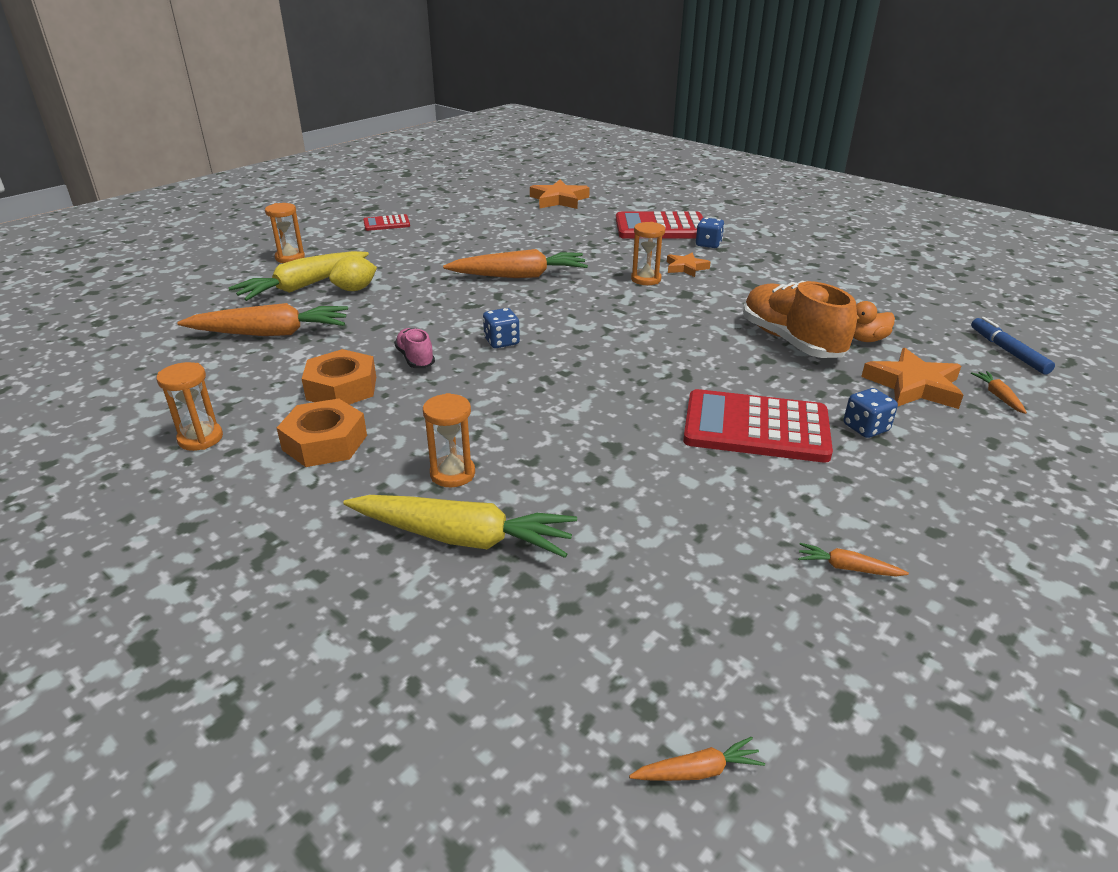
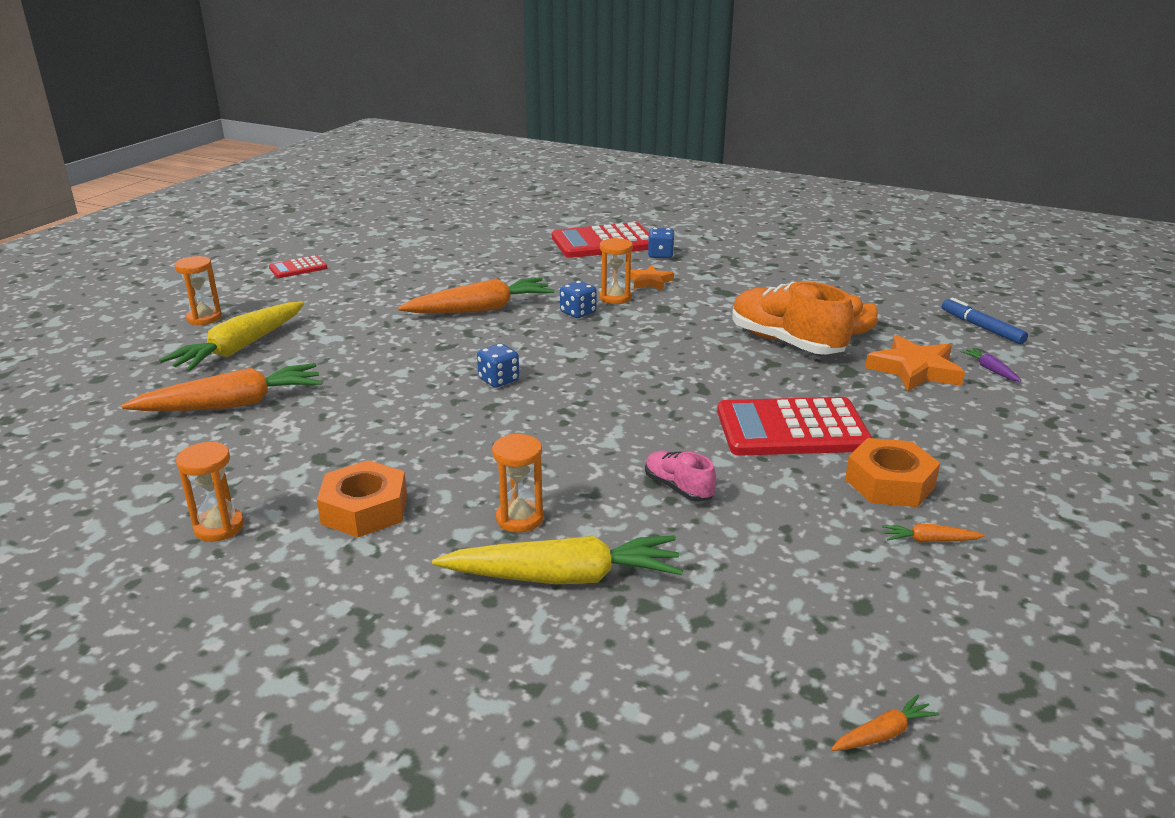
camera: 15 degrees left, 5 degrees down
(341, 388) = (350, 451): orange nut -> orange nut (889, 483)
(355, 289) = (304, 344): yellow lemon -> none
(415, 359) = (415, 409): pink shoe -> pink shoe (678, 488)
(559, 200) = (480, 223): orange star -> none
(865, 428) = (890, 415): blue dice -> blue dice (578, 313)
(998, 396) = (990, 370): orange carrot -> purple carrot

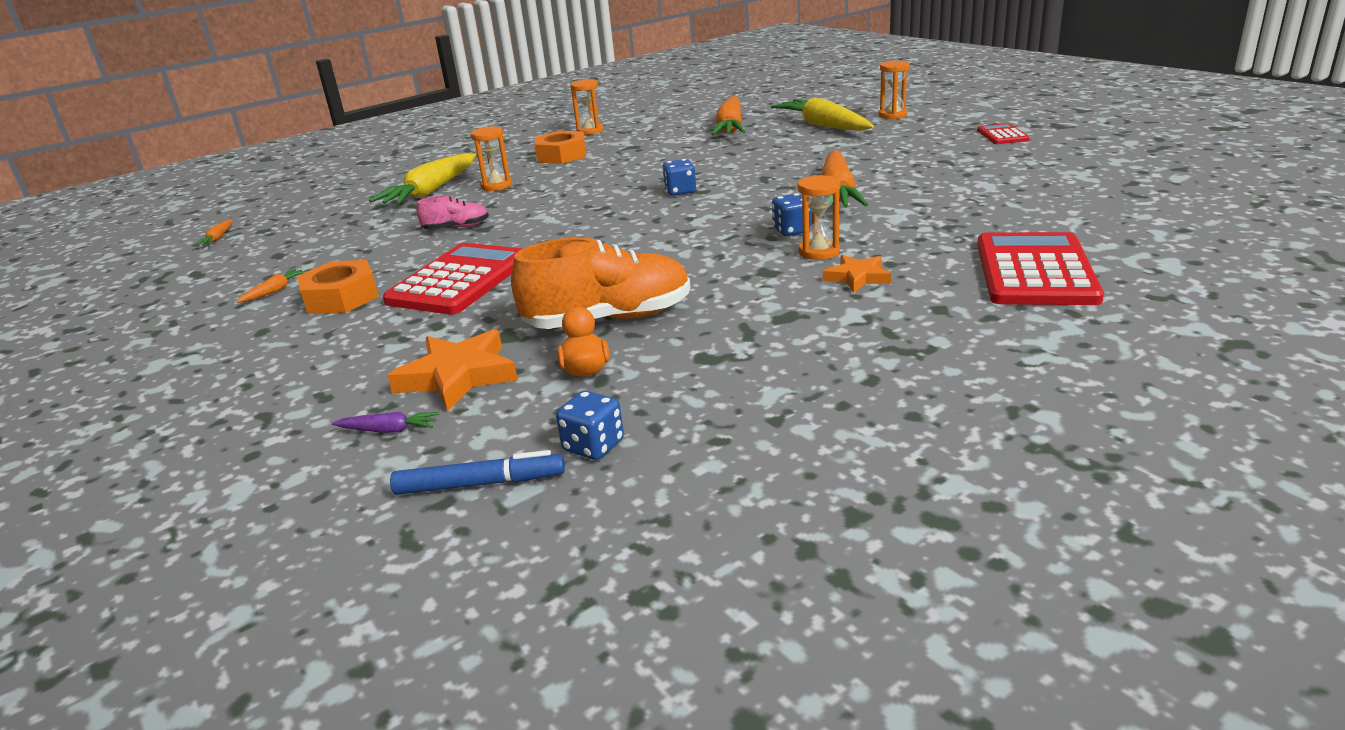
camera: 120 degrees right, 0 degrees up
(660, 255) = (959, 300): blue dice -> blue dice (593, 446)

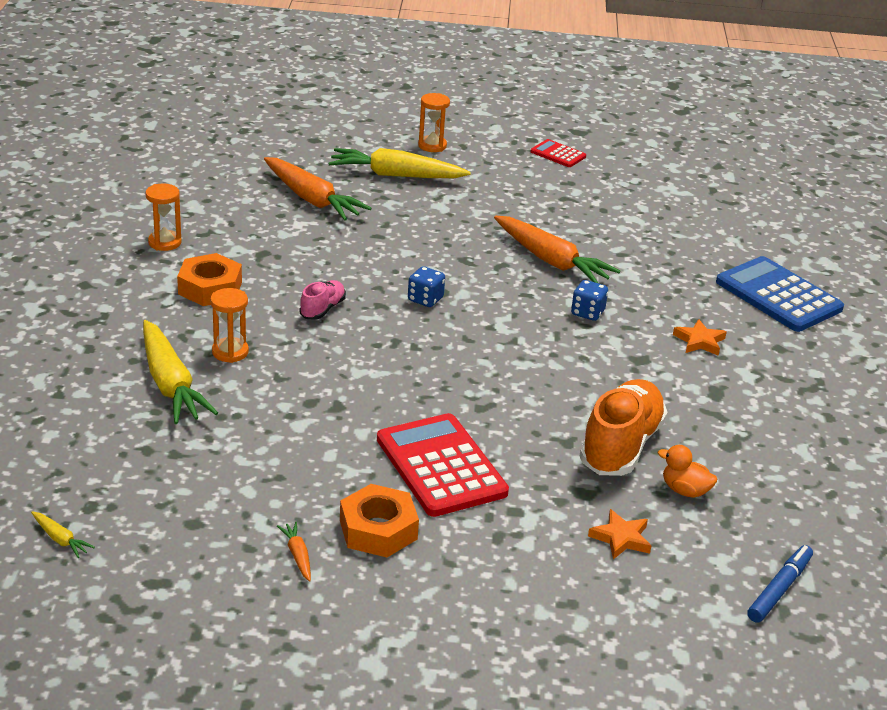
camera: 55 degrees left, 5 degrees up
(218, 238) = (60, 539): orange carrot -> yellow carrot
(388, 430) = (664, 595): purple carrot -> none
(456, 228) = (308, 416): pink shoe -> pink shoe (322, 309)
(458, 376) = (621, 538): orange star -> orange star, size x0.61
(593, 446) = (785, 533): blue dice -> none
(819, 252) = (640, 327): orange hourglass -> none
(1034, 271) = (778, 296): red calculator -> blue calculator

